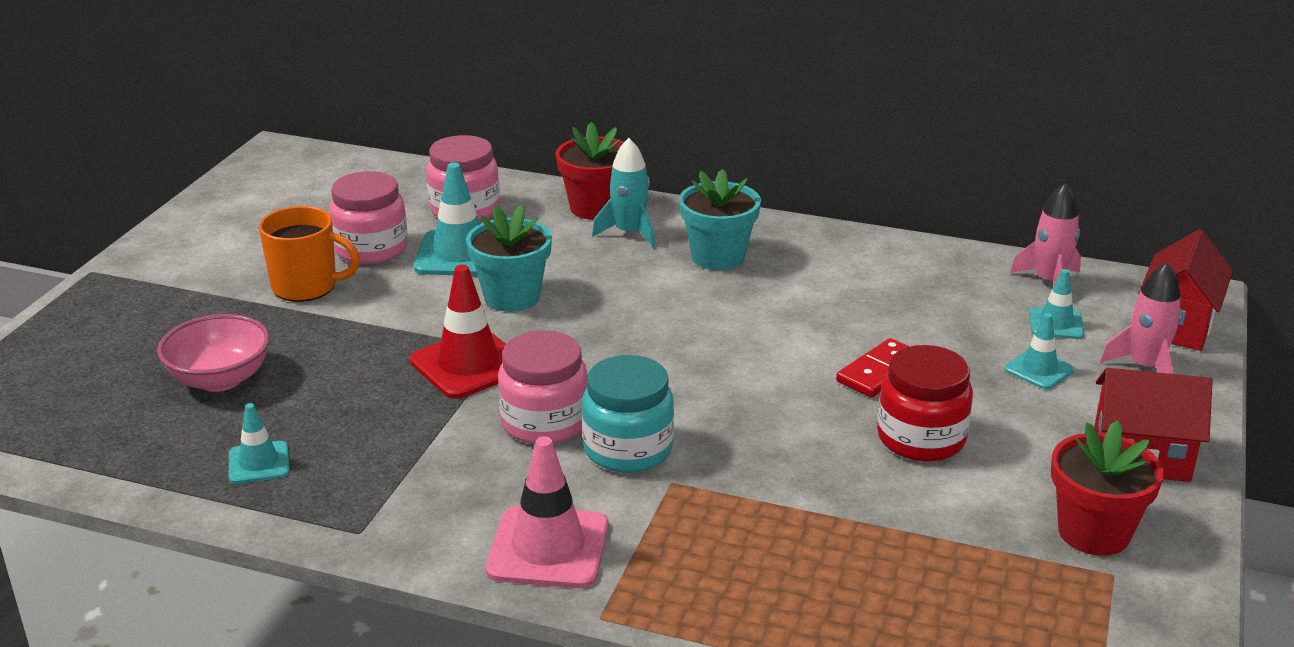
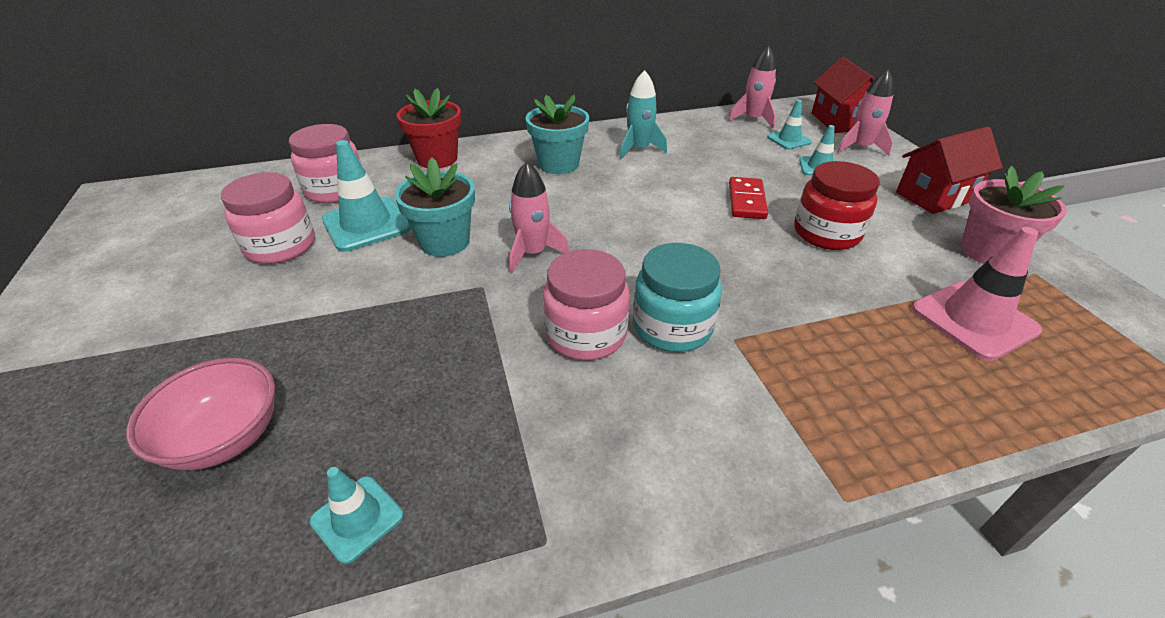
camera: 35 degrees left, 10 degrees up
(307, 287) = (245, 301): orange mug -> none
(468, 365) = (469, 311): red traffic cone -> none
(548, 548) = (725, 453): pink traffic cone -> pink traffic cone (974, 320)
(580, 338) = (533, 253): none -> pink rocket
(629, 233) = (481, 168): turquoise rocket -> turquoise rocket (639, 149)
(1093, 532) = (988, 252): red flower pot -> pink flower pot

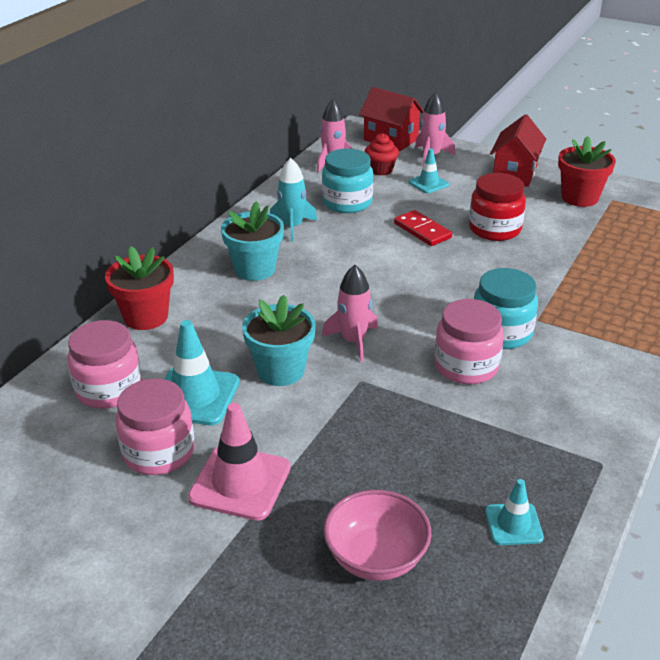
camera: 45 degrees left, 5 degrees down
(714, 151) = (347, 202): none -> turquoise jar
(789, 140) = (381, 170): turquoise traffic cone -> red cupcake
(974, 320) = (619, 242): pink traffic cone -> pink traffic cone (240, 482)
(988, 252) = (579, 198): pink flower pot -> red flower pot

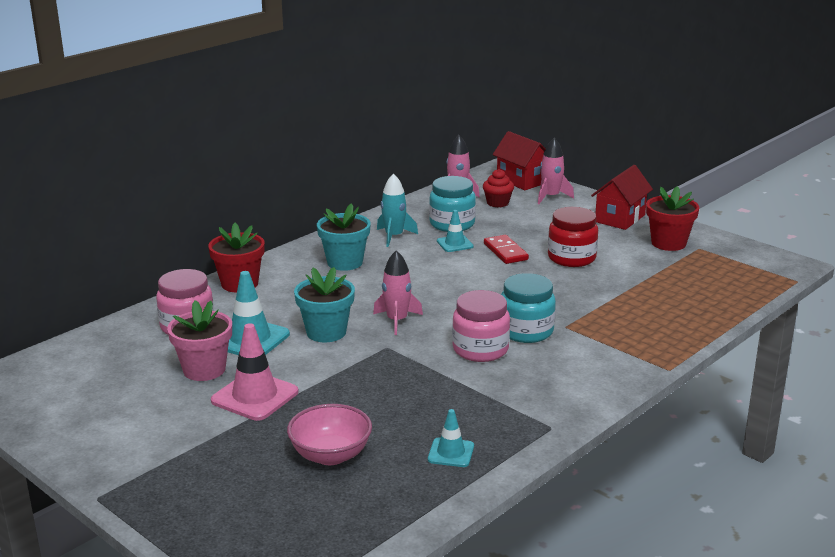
camera: 15 degrees right, 10 degrees down
(158, 452) = (204, 370): pink jar -> pink flower pot
(428, 183) = (534, 218): turquoise traffic cone -> turquoise traffic cone (455, 244)

